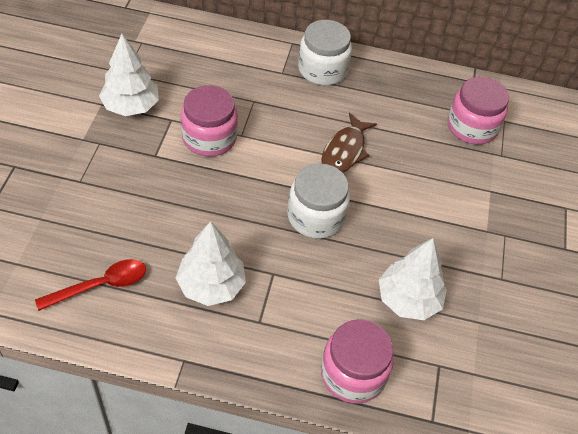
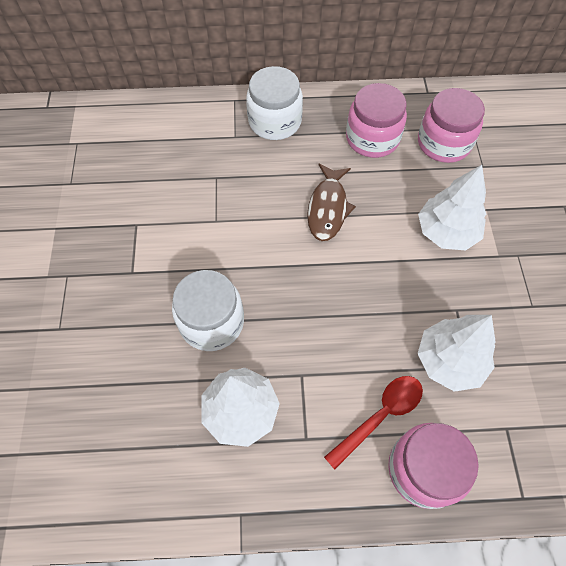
camera: 10 degrees left, 10 degrees up
(100, 285) = (120, 451): red spoon -> red spoon (380, 416)
(131, 106) = (88, 221): white tree -> white tree (446, 232)
(209, 138) = (183, 234): pink jar -> pink jar (372, 138)
(316, 217) = (323, 293): white jar -> white jar (212, 322)

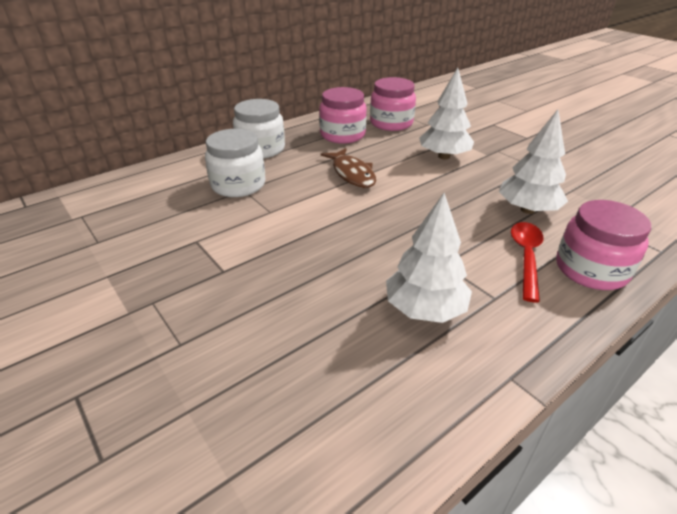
camera: 35 degrees left, 25 degrees down
(212, 322) = (334, 268): white jar -> white jar (238, 185)

